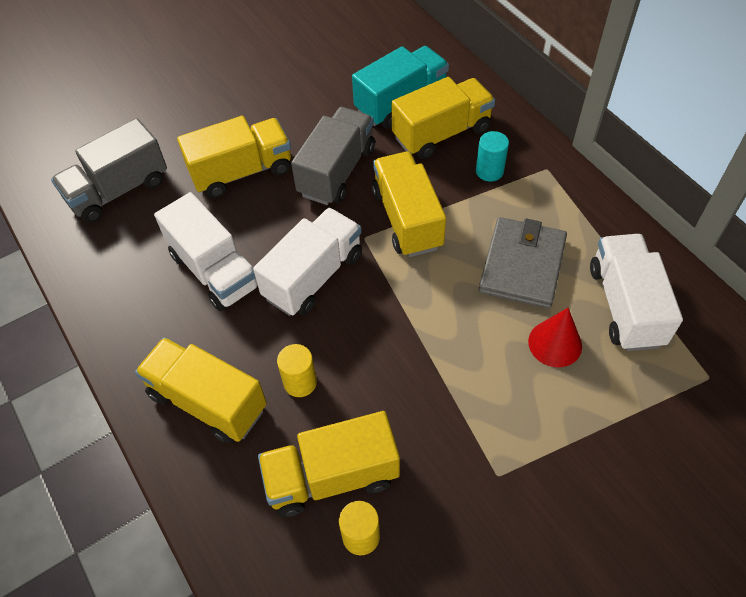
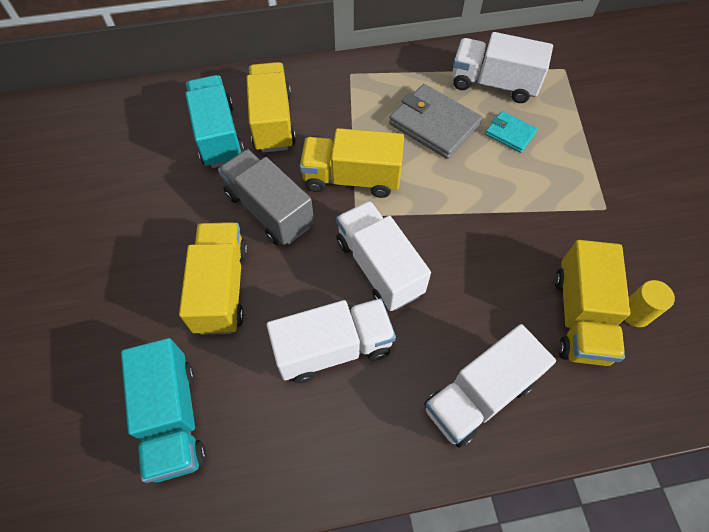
camera: 70 degrees left, 5 degrees up
(118, 190) = (173, 419): grey truck -> turquoise truck
(207, 401) = (479, 395): yellow truck -> white truck
(300, 382) = (485, 312): yellow cylinder -> none
(489, 171) = (332, 107): turquoise cylinder -> none
(555, 343) = (510, 134): red cone -> turquoise wallet

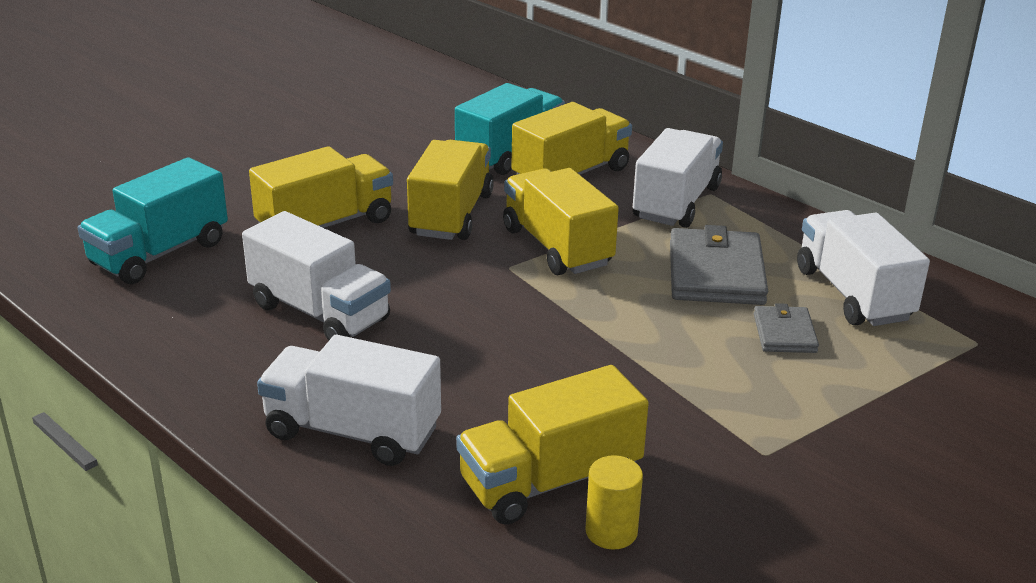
camera: 55 degrees right, 30 degrees down
(269, 210) = (451, 215): grey truck -> yellow truck
(379, 267) = (455, 305): white truck -> white truck (676, 203)
(510, 134) = (784, 333): turquoise wallet -> grey wallet

